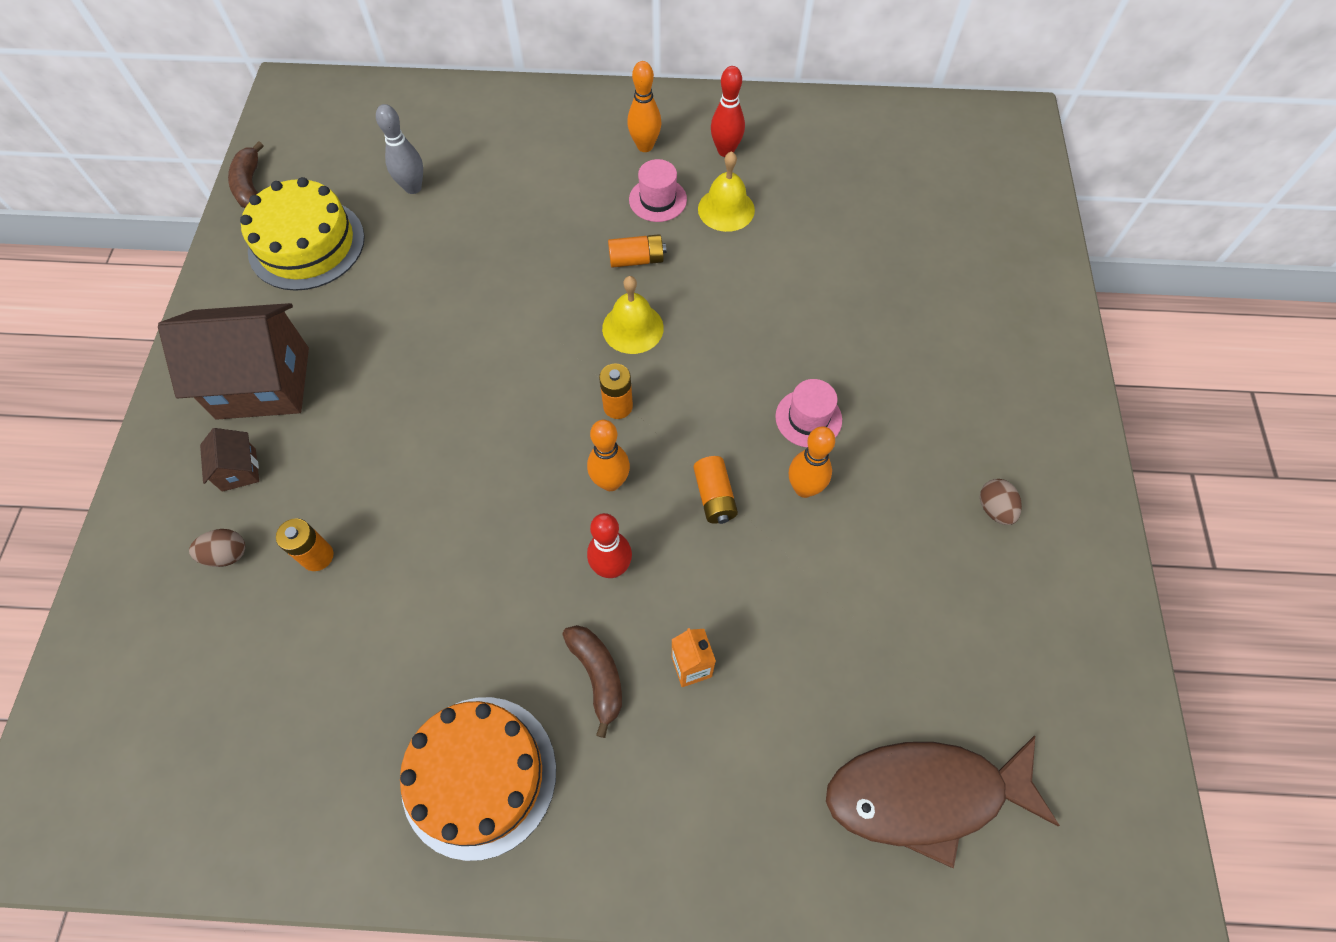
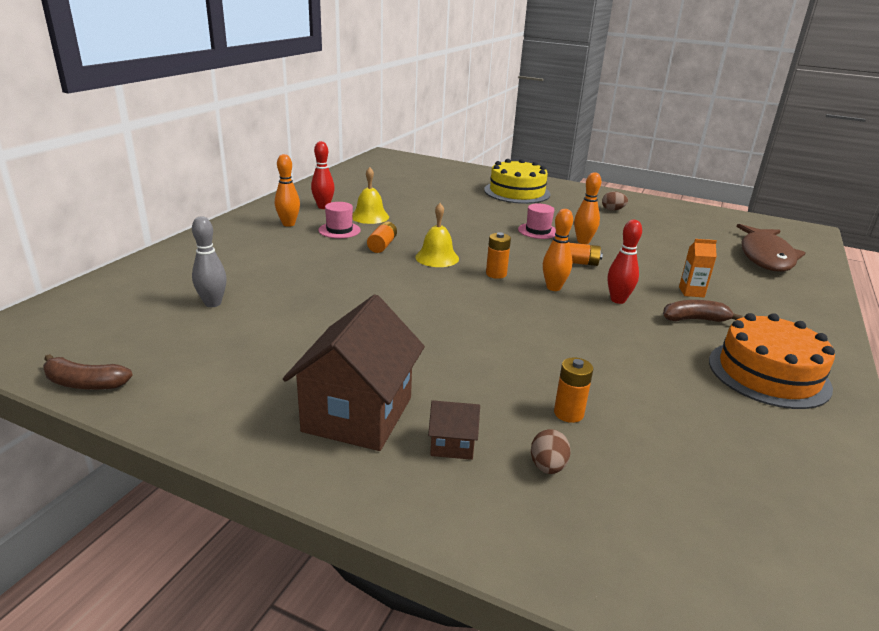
camera: 70 degrees left, 35 degrees down
(306, 244) = (211, 363): yellow cake -> yellow cake (517, 192)

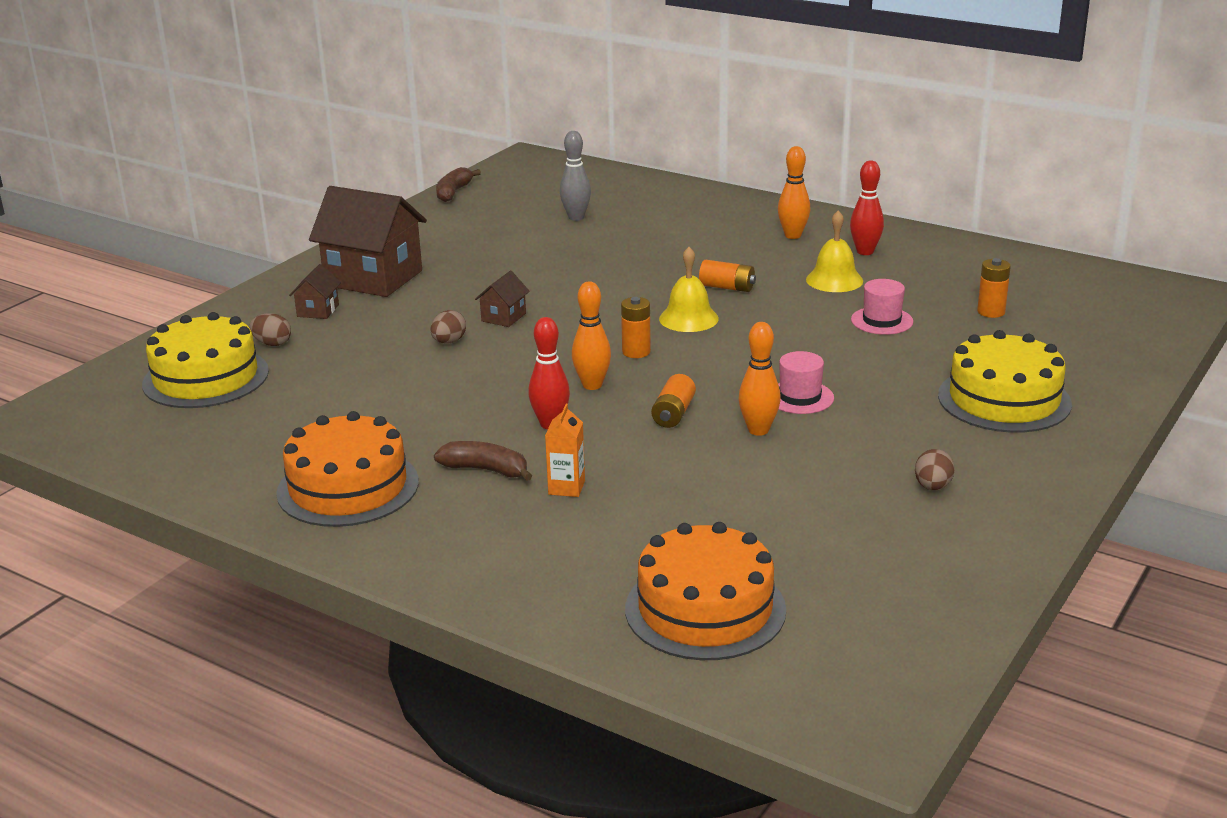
camera: 100 degrees right, 0 degrees up
(339, 230) = (776, 263): pink hat -> pink hat (882, 321)
(448, 327) = (503, 317): none -> brown house
(505, 351) = (449, 342): none -> brown egg
(568, 413) = (333, 360): orange battery -> orange battery (991, 312)
(653, 507) = (206, 378): none -> yellow cake
(695, 319) = (486, 470): brown banana -> brown banana turned 75 degrees counterclockwise
(765, 256) = (705, 609): brown fish -> orange cake

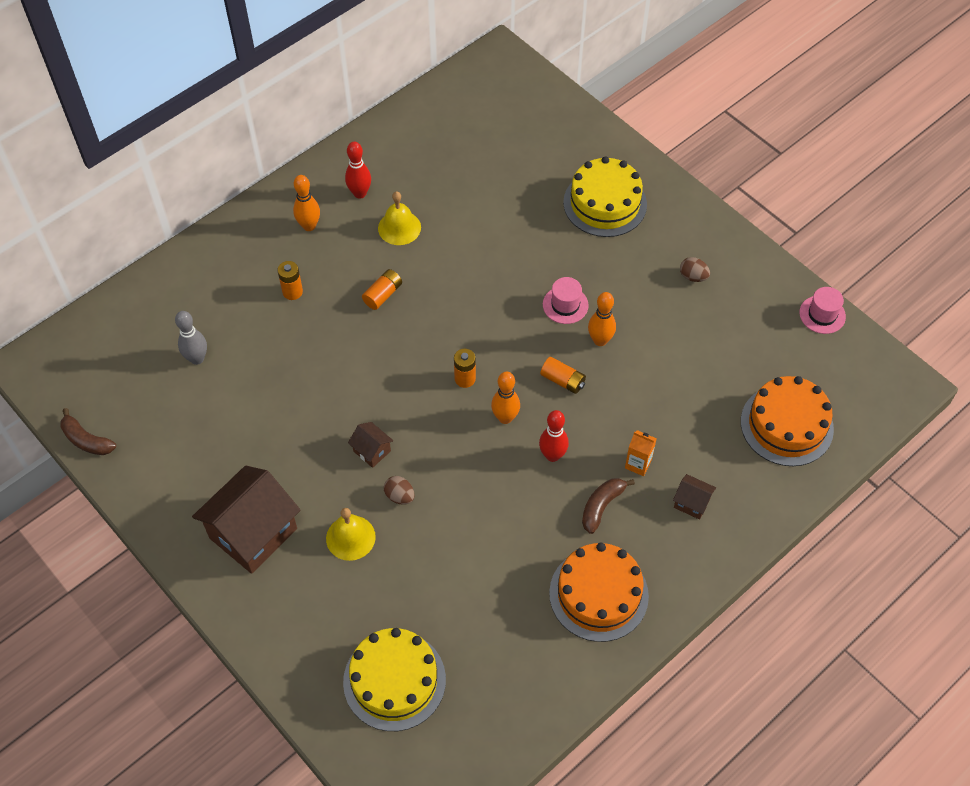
camera: 75 degrees left, 30 degrees up
(272, 344) = (351, 625): brown egg -> none
(318, 310) = (301, 584): brown house -> brown house (691, 503)
(688, 318) = (424, 333): yellow bell -> yellow bell (350, 537)
(882, 321) = (475, 224): pink hat -> pink hat (822, 314)
(991, 312) = (486, 162): orange battery -> orange battery (292, 292)

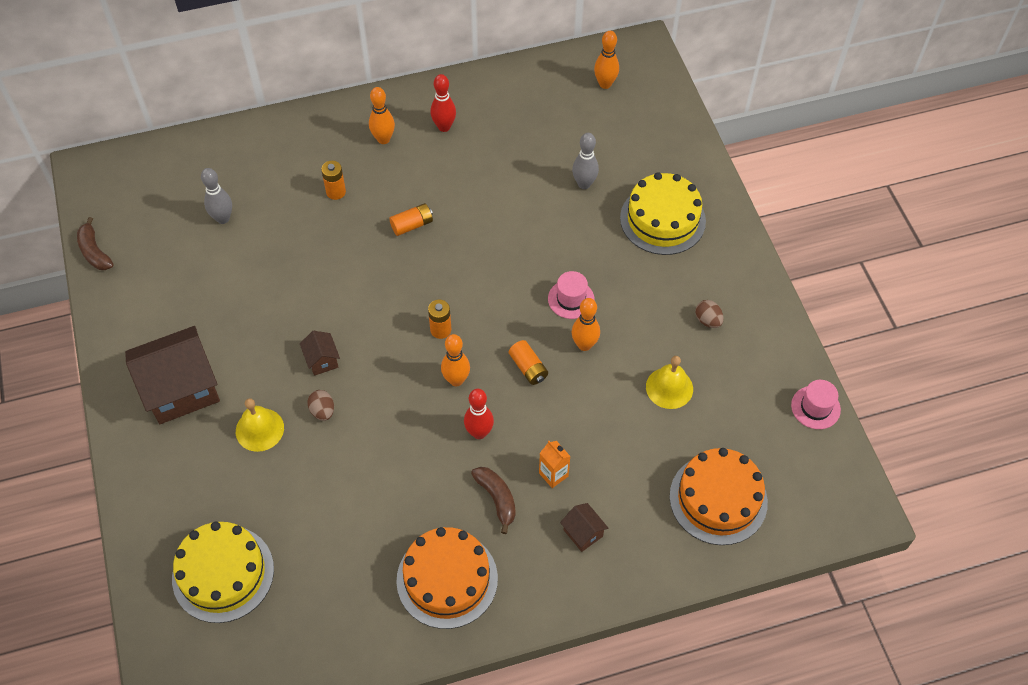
camera: 25 degrees right, 0 degrees up
(399, 227) = (461, 170): yellow bell -> yellow bell (669, 387)
(485, 100) = (605, 84): none -> orange bowling pin
(518, 198) = (584, 184): none -> grey bowling pin
(601, 506) = (497, 499): brown banana -> brown banana turned 90 degrees clockwise

